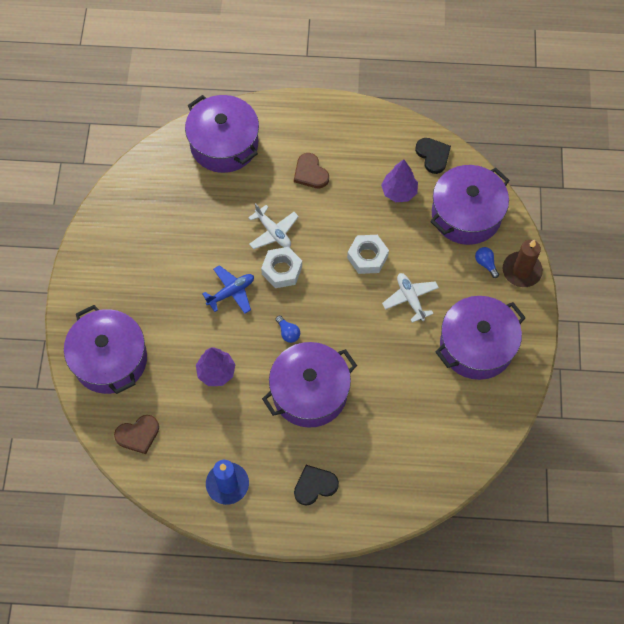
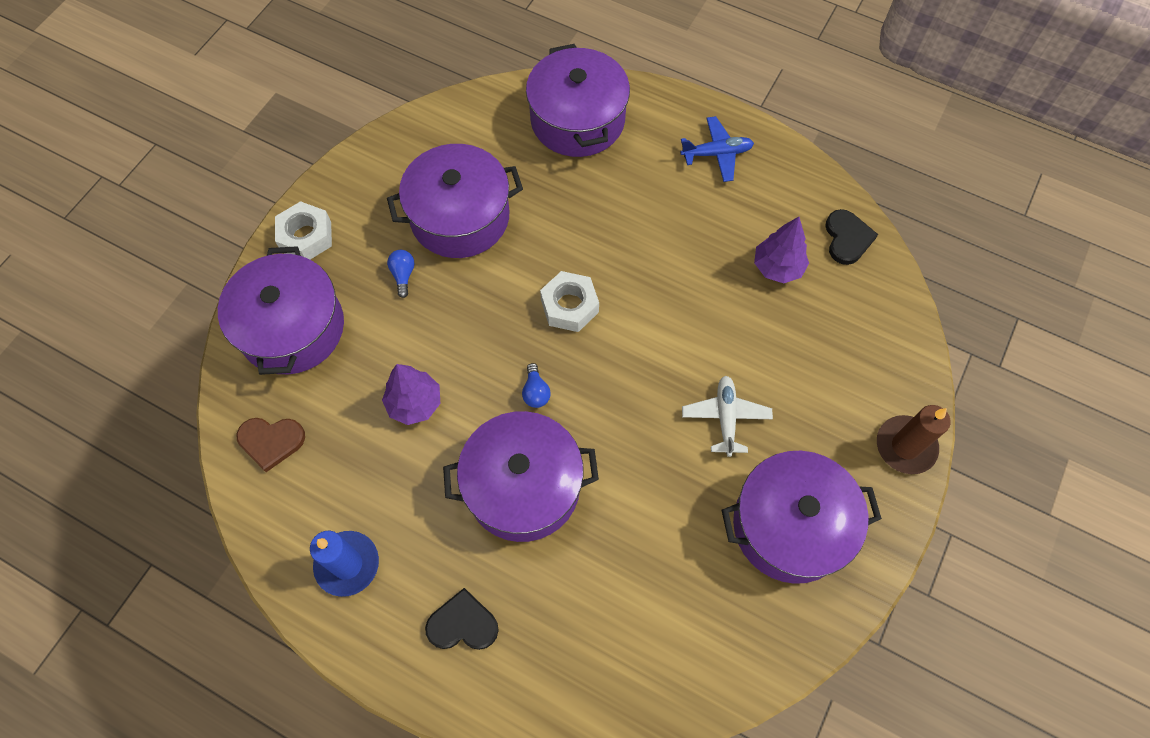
camera: 25 degrees right, 0 degrees up
(231, 292) = (489, 307): blue plane -> blue plane (716, 154)
(273, 232) = (583, 252): white plane -> none
(310, 173) = (670, 197): brown heart -> none
(367, 257) = (693, 336): white nut -> white nut (306, 236)
(466, 214) = (858, 335): purple pot -> purple pot (460, 217)
(485, 264) = (856, 414): blue light bulb -> blue light bulb (403, 275)

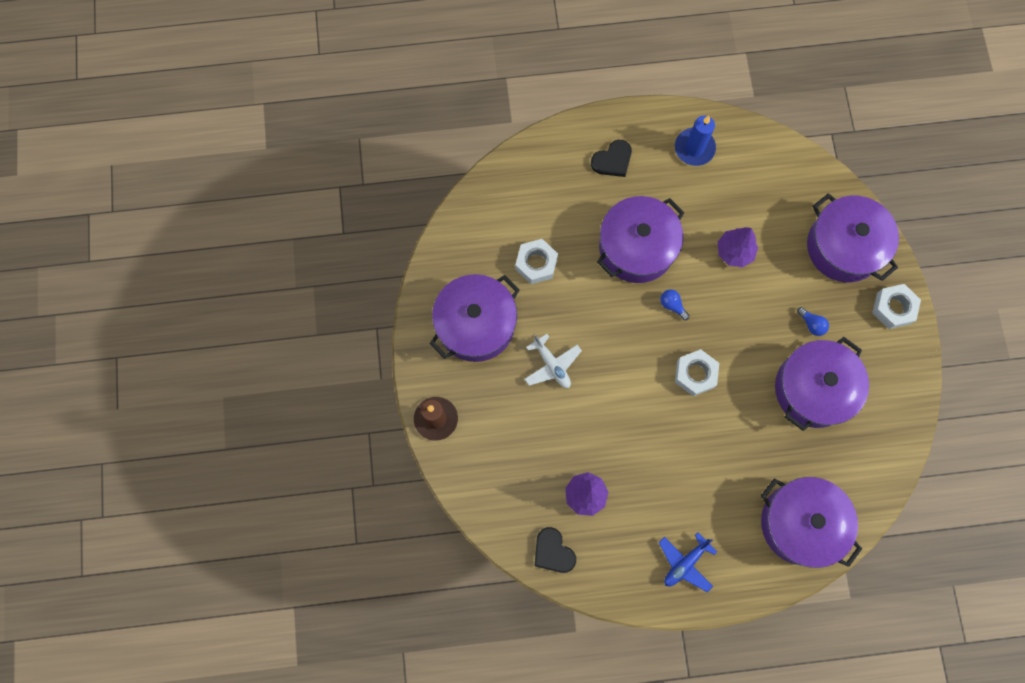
camera: 145 degrees right, 10 degrees up
(271, 441) = (792, 179): brown heart -> none
(663, 551) = (536, 264): none -> white nut

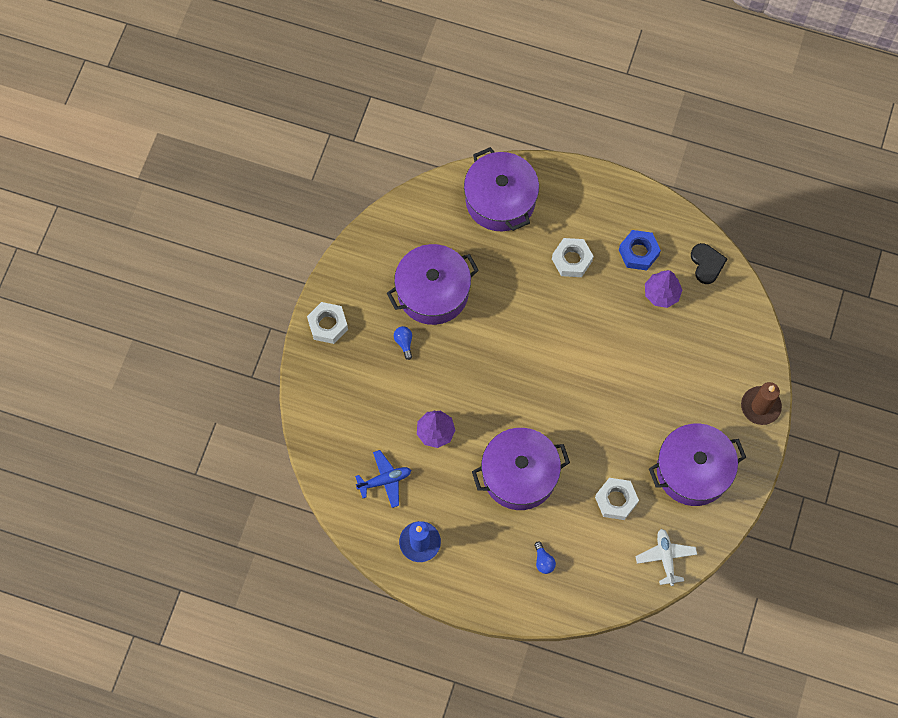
camera: 155 degrees left, 5 degrees down
(552, 365) = (642, 407): white plane -> white plane (665, 557)
(612, 160) = (501, 565): black heart -> none
(629, 531) = (638, 252): none -> blue nut
(672, 305) = (514, 411): blue light bulb -> blue light bulb (543, 561)
(685, 563) = (606, 211): blue plane -> blue plane (385, 480)
(695, 374) = (524, 346): white nut -> white nut (572, 260)
(844, 247) = (338, 394): purple pot -> none

